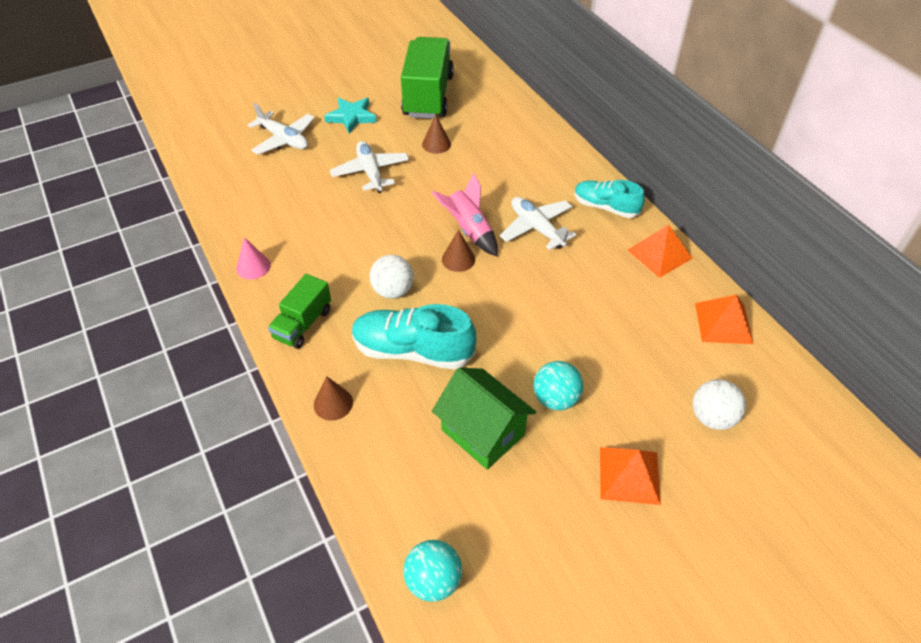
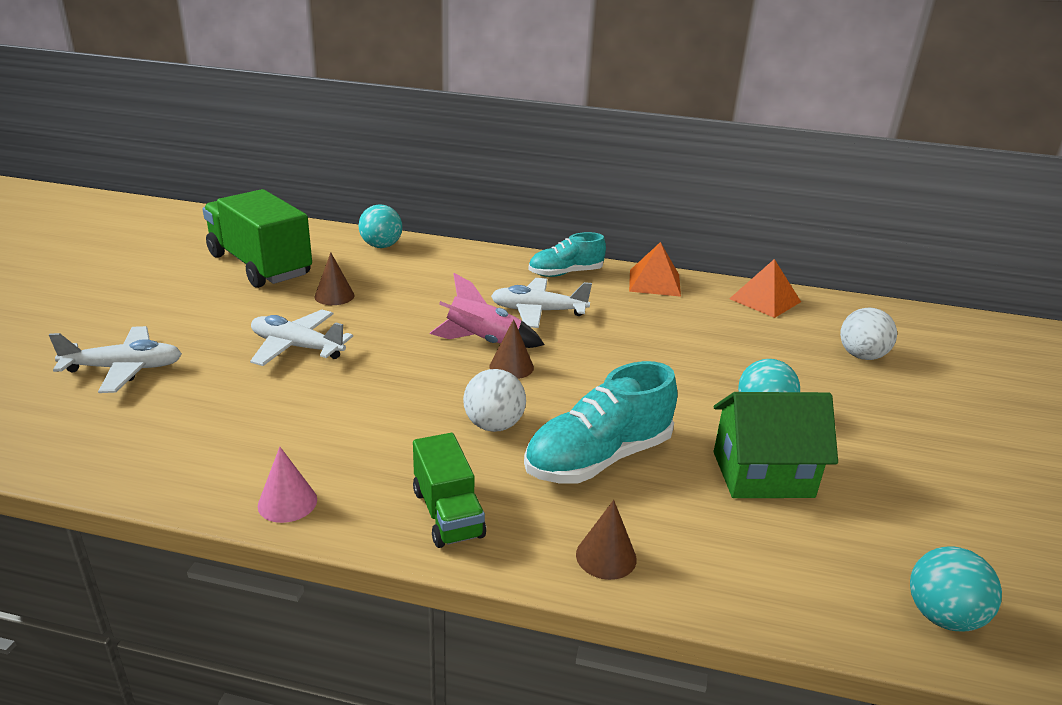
camera: 50 degrees left, 20 degrees down
(351, 117) = (191, 314): turquoise star -> none
(517, 115) = (381, 246): none -> turquoise ball
(629, 475) = (891, 424): orange pyramid -> none

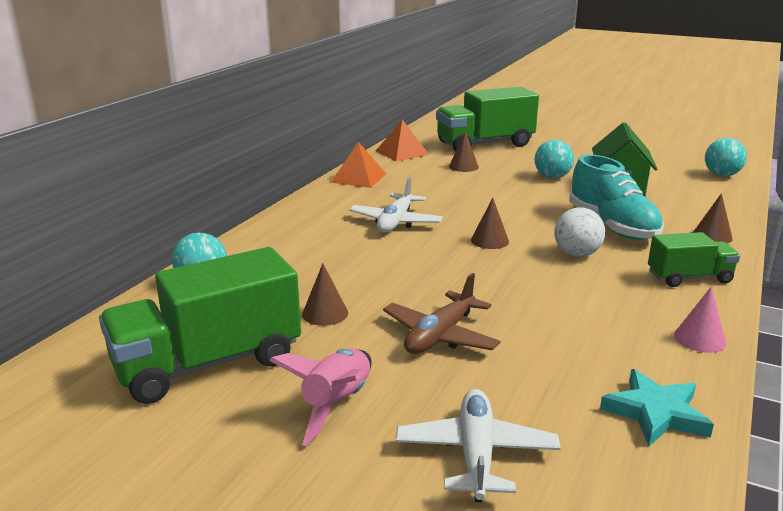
camera: 75 degrees left, 5 degrees down
(154, 457) = (655, 413): none -> turquoise star
(297, 347) = (440, 335): white plane -> brown plane
(483, 342) = (445, 247): pink rocket -> pink rocket (337, 404)
(565, 273) = (325, 204): turquoise shoe -> none
(748, 343) = (463, 166): none -> brown cone
(861, 356) = (485, 144): white ball -> green truck

